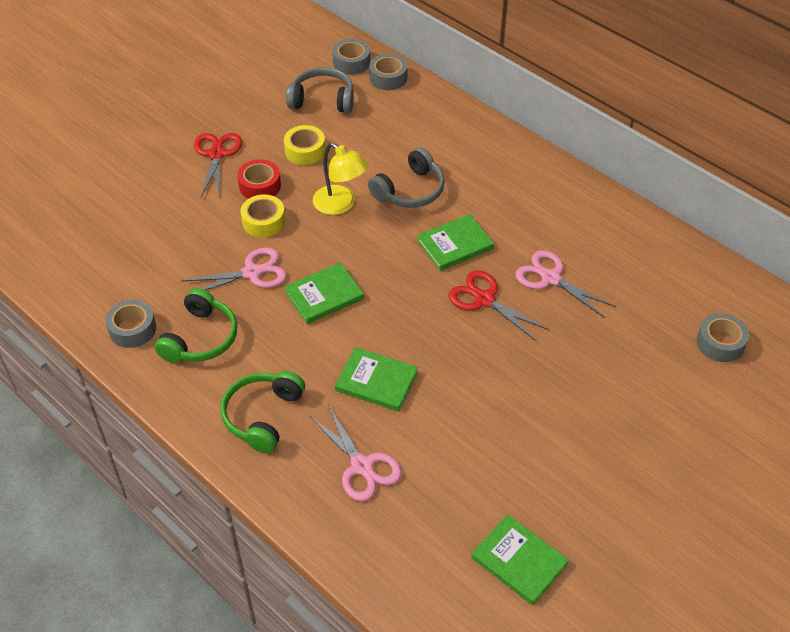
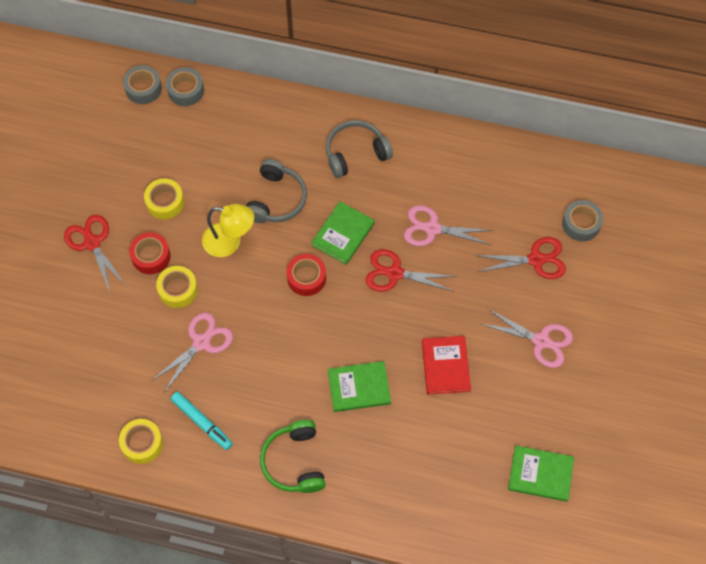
camera: 30 degrees left, 15 degrees up
(132, 329) = (142, 443): grey tape -> yellow tape
(201, 338) = (202, 422): green headphones -> turquoise marker
(322, 99) = (144, 141): grey headphones -> grey headphones (355, 153)
(324, 295) = (272, 334): green book -> none
(362, 466) = (392, 462): pink scissors -> pink scissors (541, 341)
(392, 265) = (306, 278): none -> red tape
(481, 405) = (445, 366): none -> red book
(647, 353) = (536, 259): none -> red scissors

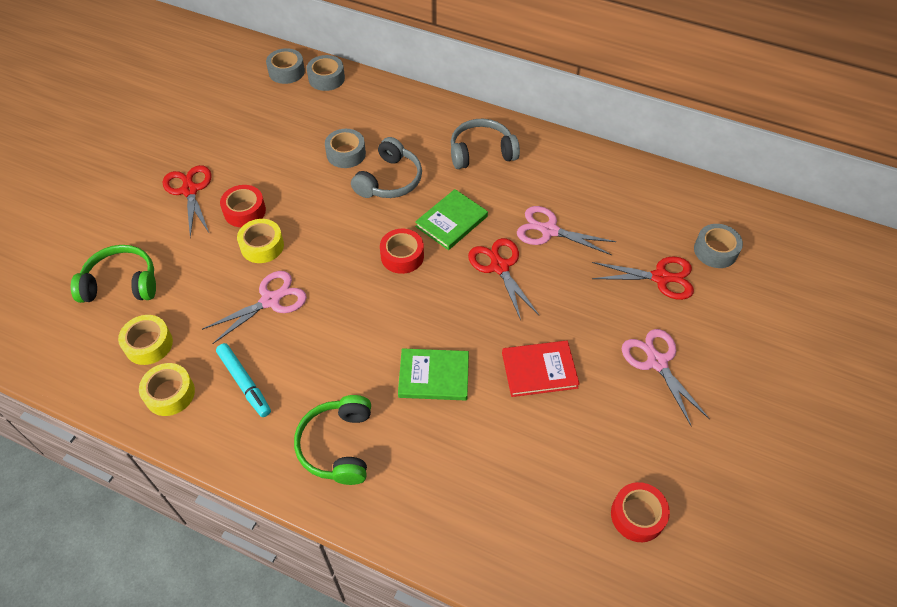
camera: 10 degrees right, 10 degrees down
(63, 350) = (121, 283): none -> green headphones
(165, 202) = (275, 166): yellow tape -> yellow tape (148, 344)
(228, 177) = (346, 154): none -> grey tape
(229, 242) = (330, 210): yellow lamp -> none
(394, 273) = (499, 266): red scissors -> red scissors turned 45 degrees clockwise
(445, 366) = (539, 370): red book -> red book turned 75 degrees clockwise
(540, 474) = (637, 515): green book -> red tape
(541, 341) = (656, 362): pink scissors -> pink scissors turned 150 degrees counterclockwise

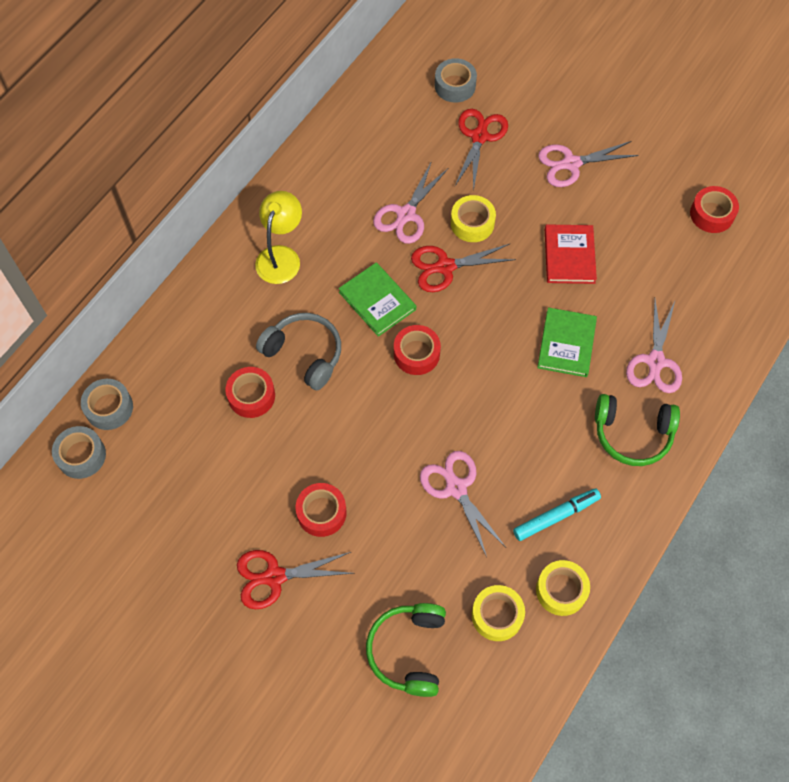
camera: 80 degrees left, 10 degrees up
(262, 246) = (378, 494): yellow tape -> yellow tape (472, 223)
(346, 154) = (251, 396): grey tape -> red tape
(426, 463) = (655, 362): none -> pink scissors
(481, 152) = (281, 256): grey headphones -> yellow lamp

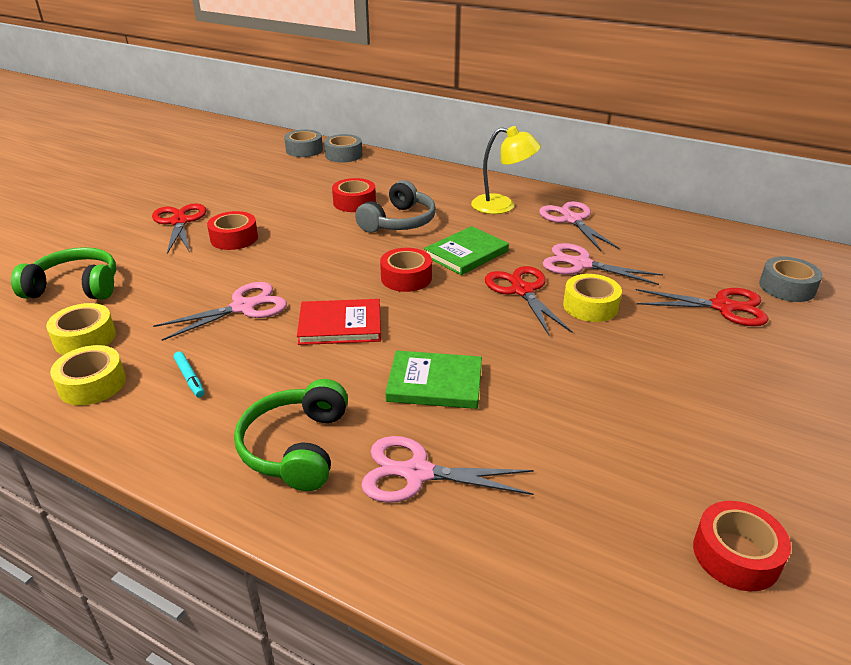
camera: 85 degrees right, 30 degrees down
(556, 516) = (190, 378): turquoise marker -> turquoise marker, size x0.60
(569, 256) = (575, 383): red book -> red book (340, 325)
(571, 164) = (732, 383): pink scissors -> pink scissors (571, 220)

